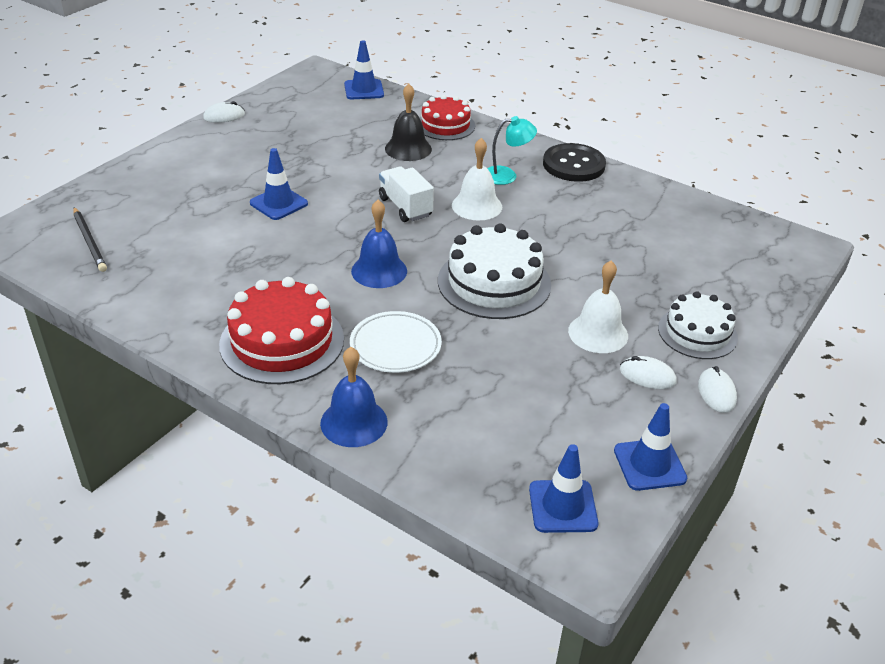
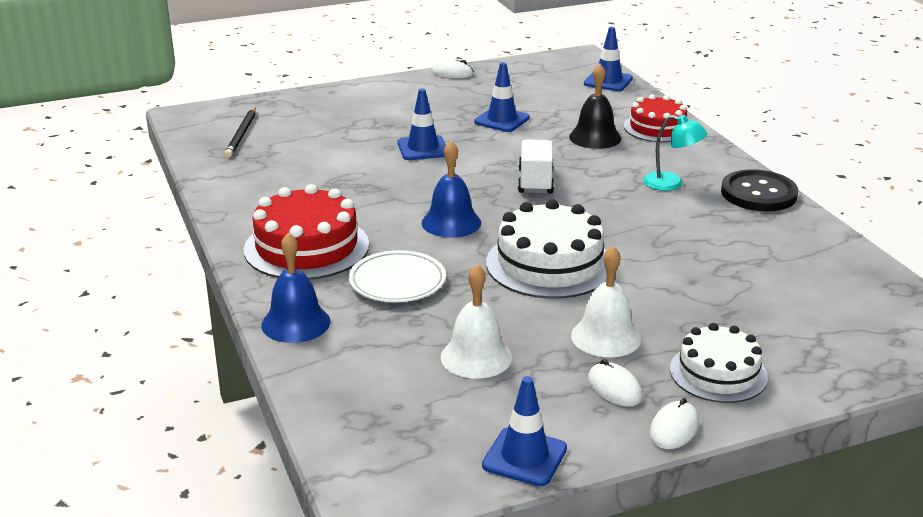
camera: 35 degrees right, 10 degrees down
(477, 206) = (608, 199): white bell -> white bell (476, 357)
(563, 506) = (399, 453): blue traffic cone -> blue traffic cone (502, 120)

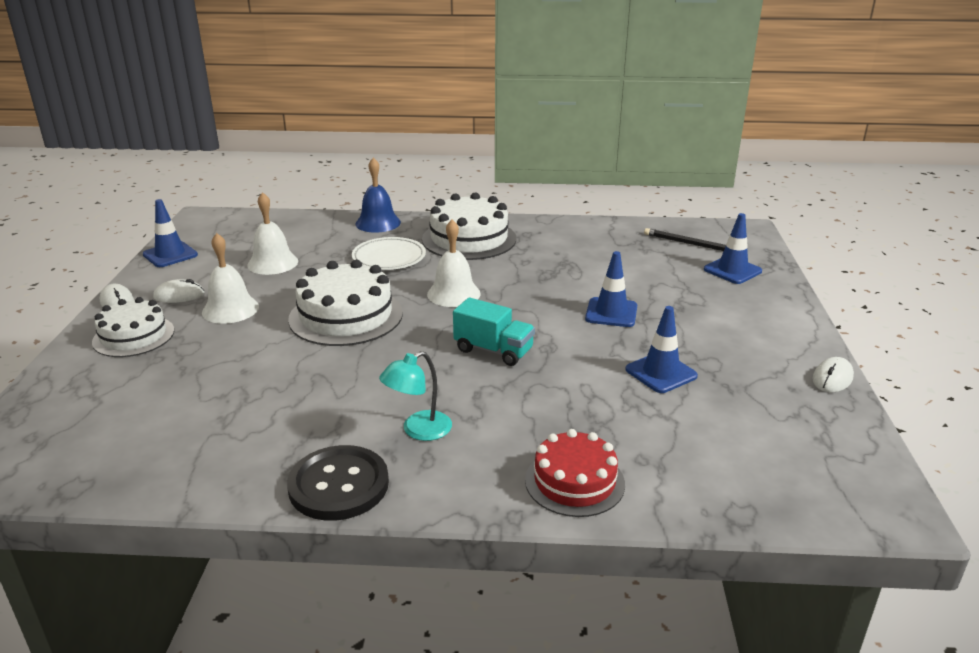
camera: 115 degrees right, 0 degrees up
(306, 247) = (469, 239): red cake -> white cake
(451, 222) = (453, 294): blue bell -> white bell
(535, 182) = (493, 350): white truck -> turquoise truck
(595, 137) = (575, 420): black bell -> none
(608, 81) = (768, 501): blue traffic cone -> blue traffic cone (732, 270)

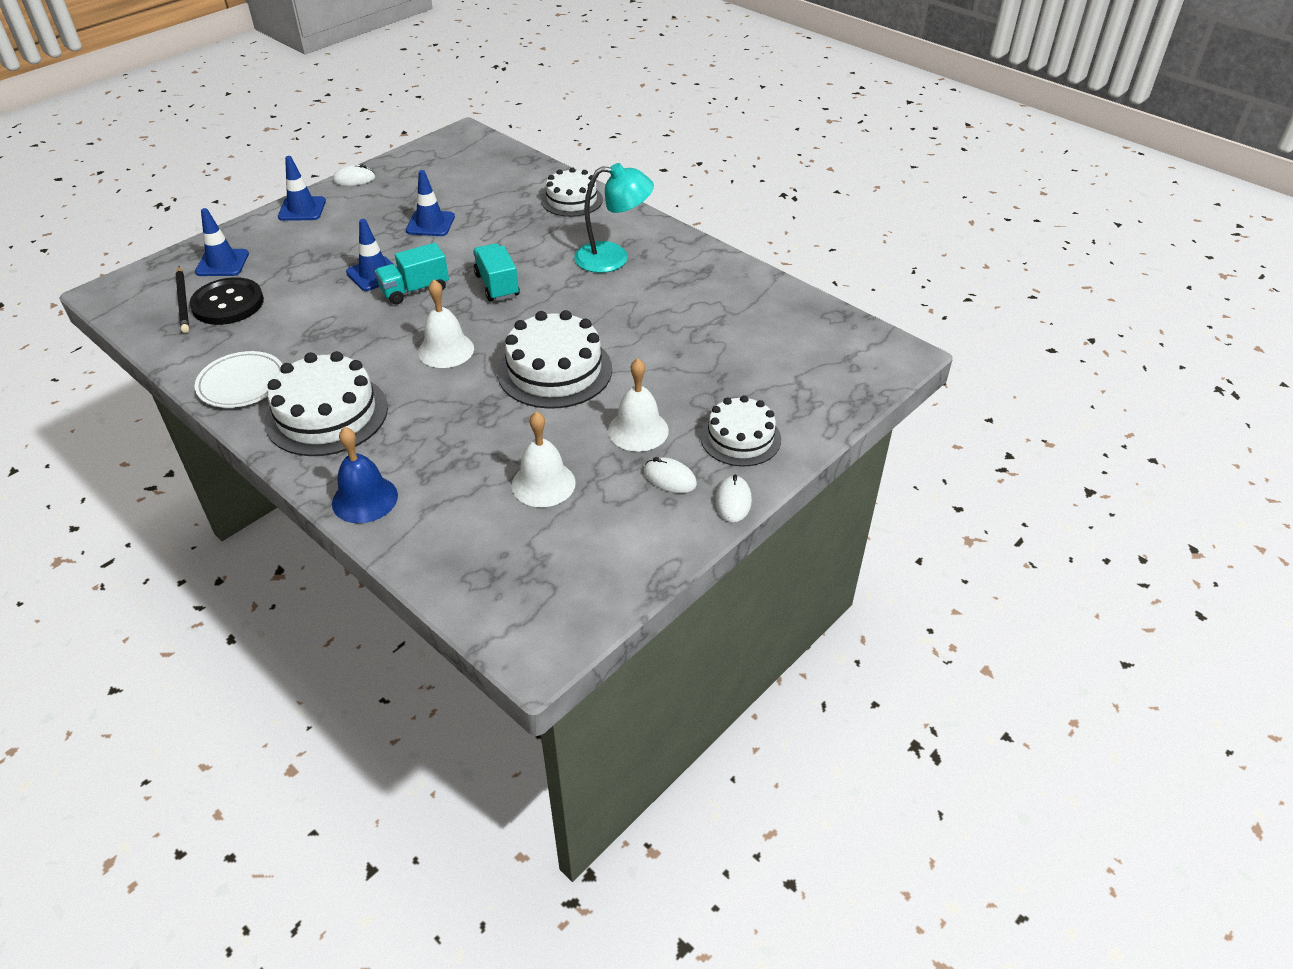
camera: 140 degrees left, 15 degrees up
(170, 255) = (633, 567): blue traffic cone -> blue traffic cone (302, 209)
(339, 485) = (687, 250): black button -> black button (228, 303)
(389, 258) = (432, 427): white plate -> white plate (242, 384)
(418, 430) = (613, 258): turquoise lamp -> turquoise lamp, size x1.52
(555, 317) = (415, 290): none -> turquoise truck
(574, 481) = (572, 200): red cake -> white cake

